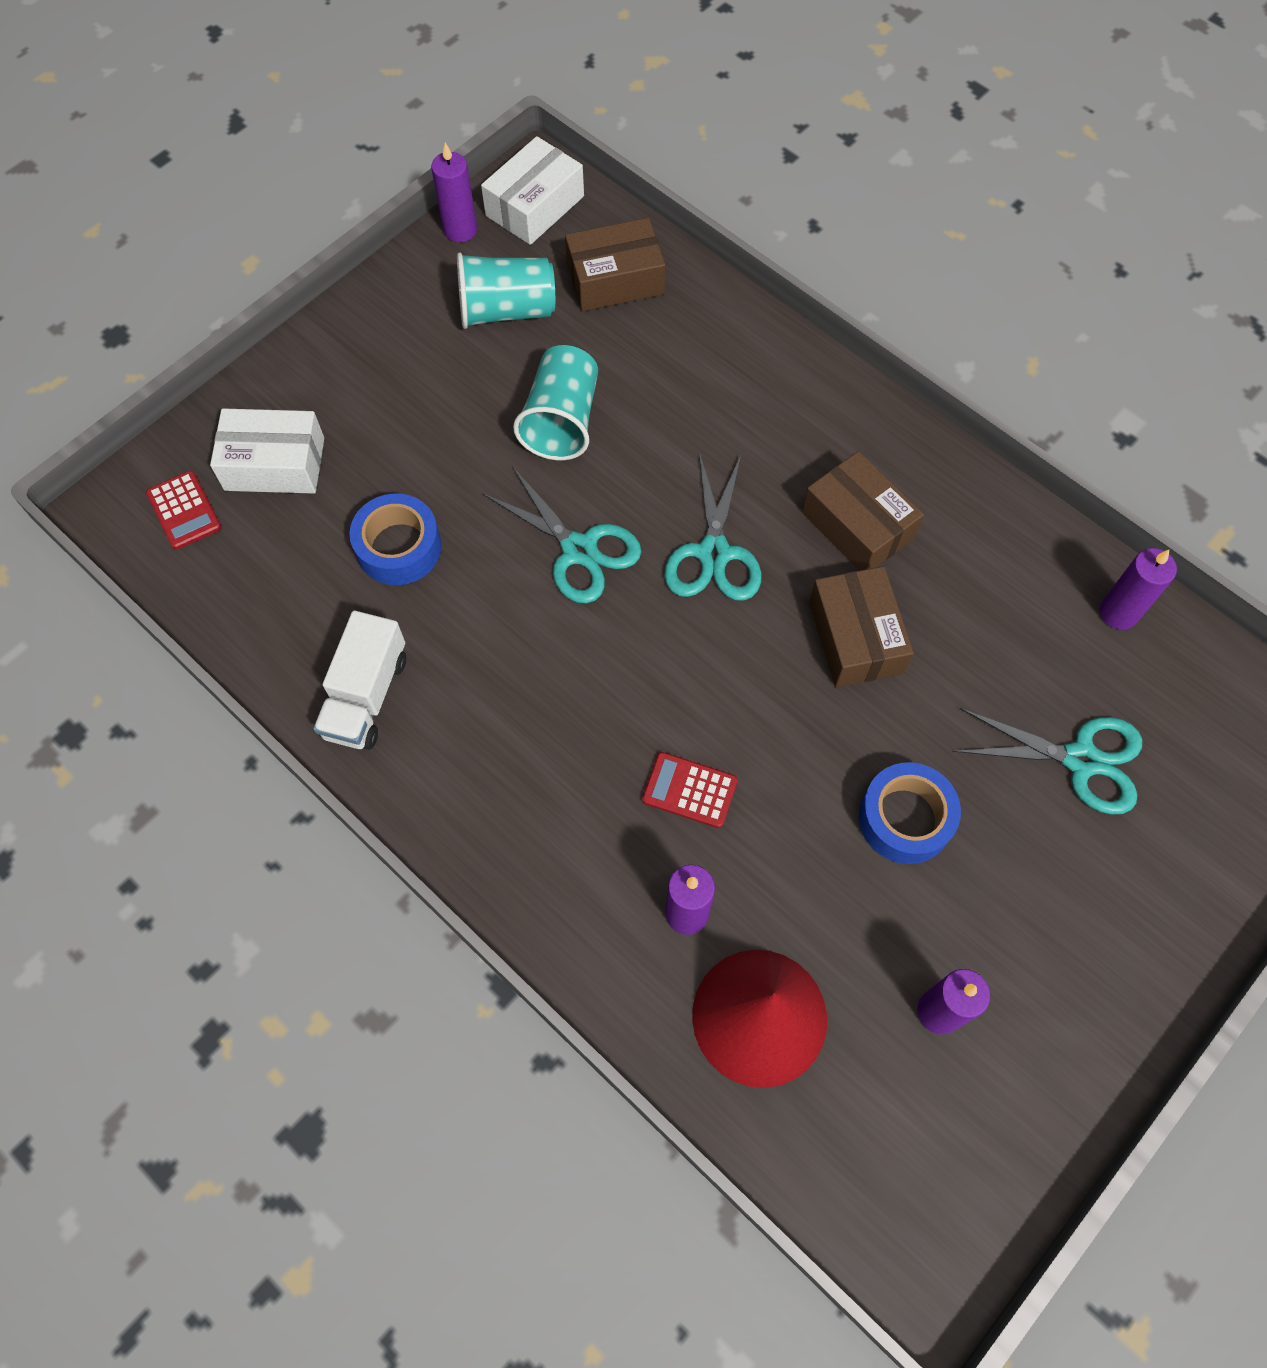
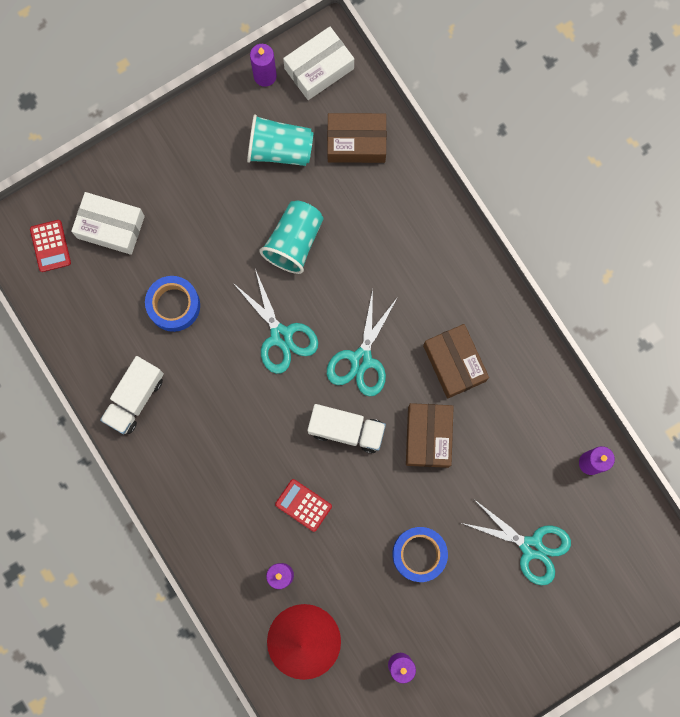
camera: 15 degrees right, 15 degrees up
(723, 659) = (346, 430): none -> white truck

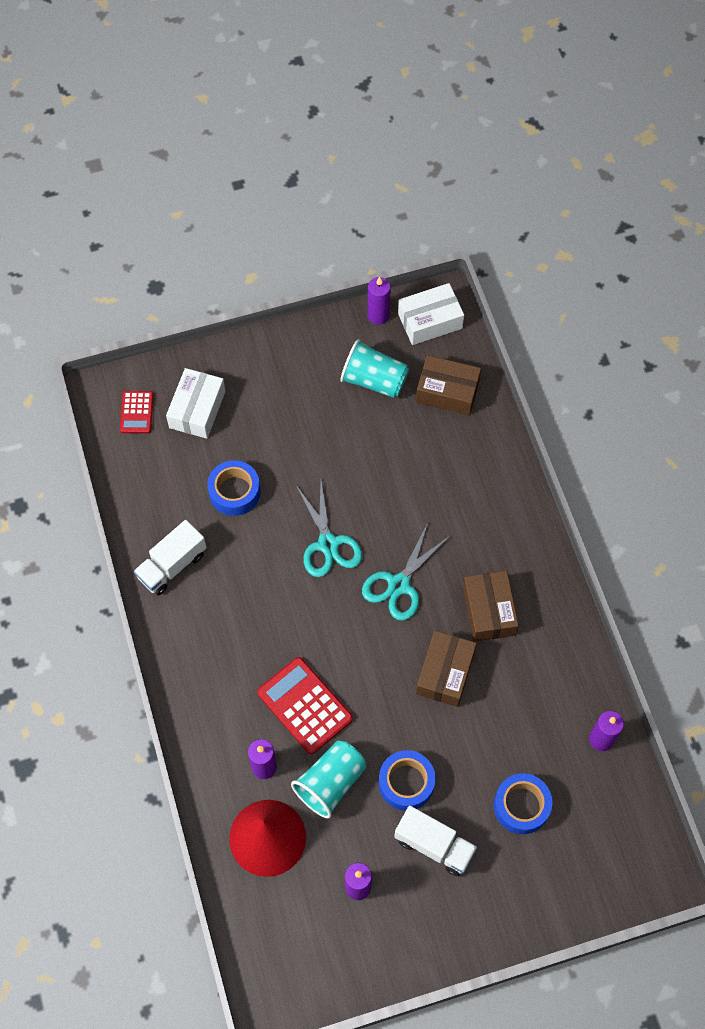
camera: 15 degrees right, 15 degrees down
(110, 227) = (197, 409): white box -> white box turned 75 degrees clockwise
(294, 241) = (364, 463): turquoise cup -> turquoise cup (330, 783)
(303, 505) = (304, 706): red calculator -> red calculator, size x1.73
(346, 430) = (366, 646): white truck -> white truck (434, 845)
(531, 547) = (521, 806): turquoise scissors -> blue tape

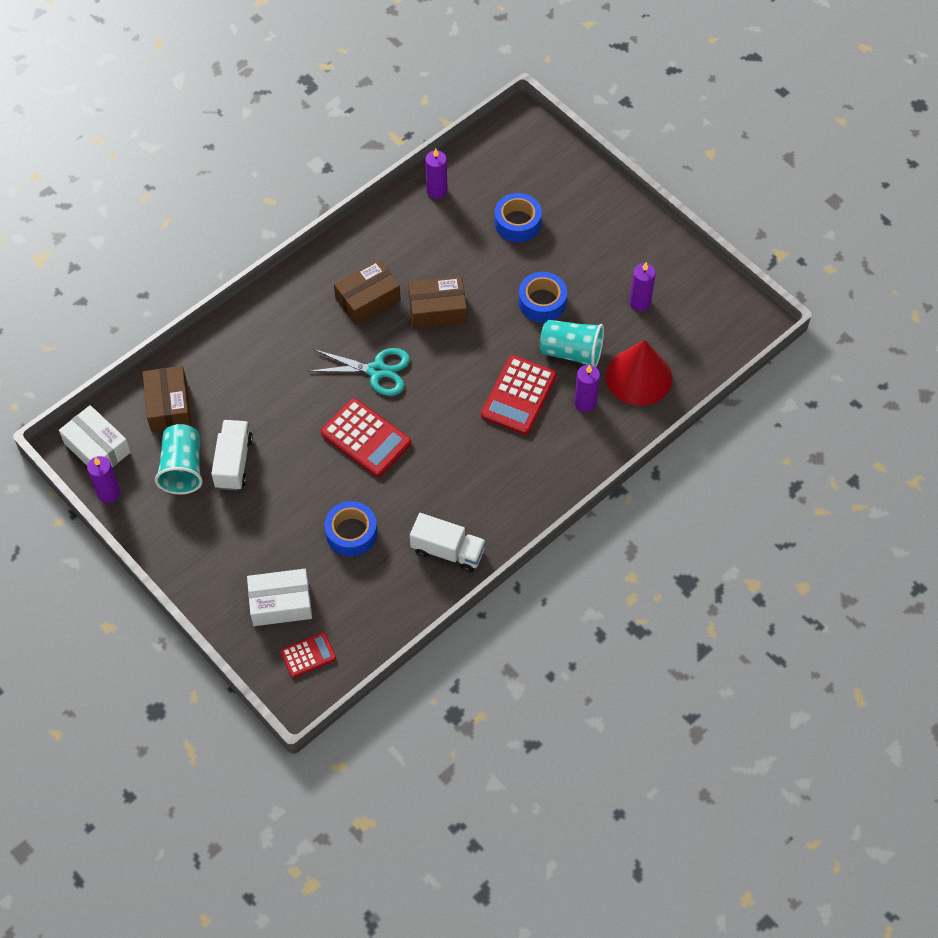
camera: 115 degrees left, 5 degrees down
(328, 544) = (366, 438): turquoise scissors -> red calculator
(434, 845) = (579, 266): white truck -> white truck (233, 462)

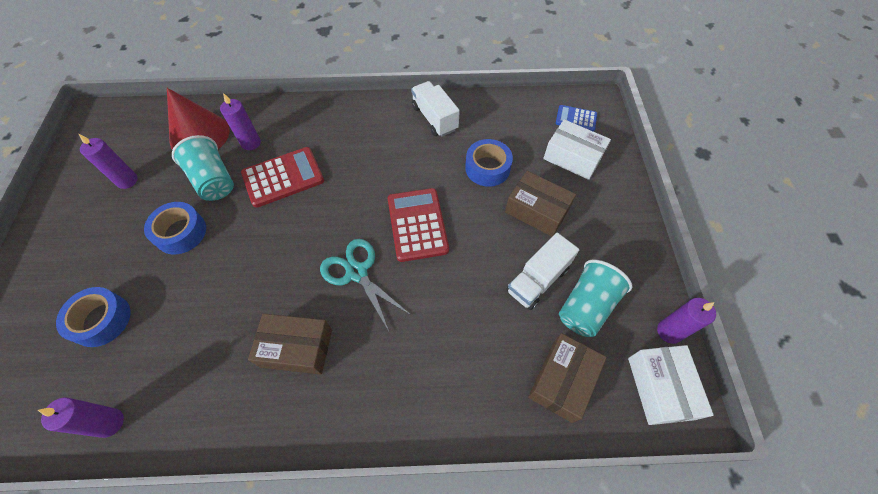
camera: 140 degrees left, 0 degrees up
(308, 655) = (576, 119): red calculator -> blue calculator
(437, 309) = (256, 289): brown box -> brown box (536, 211)

